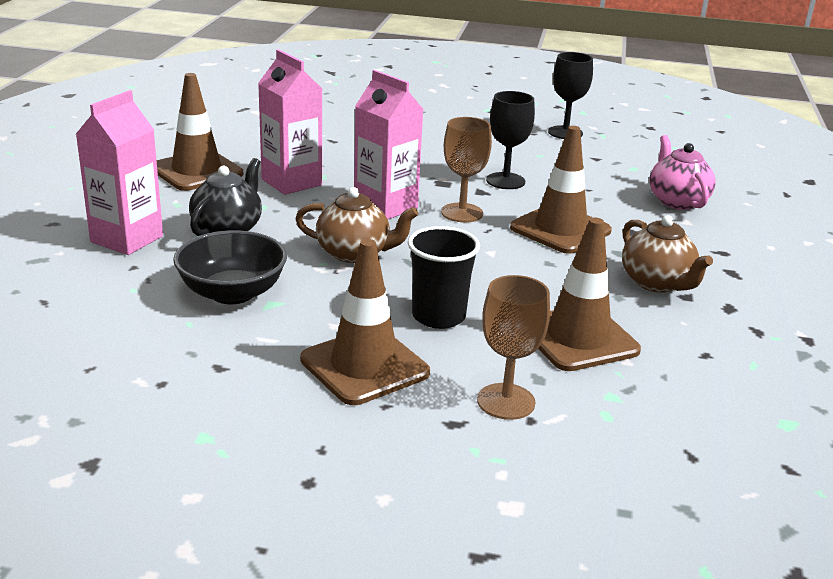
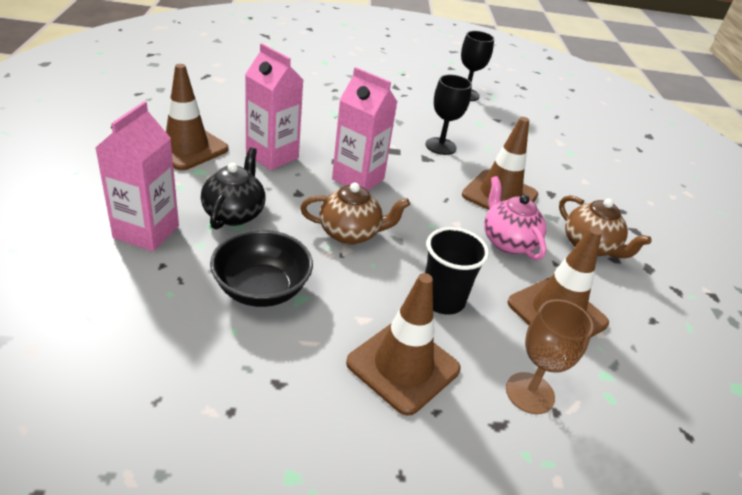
camera: 15 degrees left, 10 degrees up
(462, 213) = (420, 182): brown goblet -> none
(676, 201) = (570, 160): pink teapot -> pink teapot (507, 242)

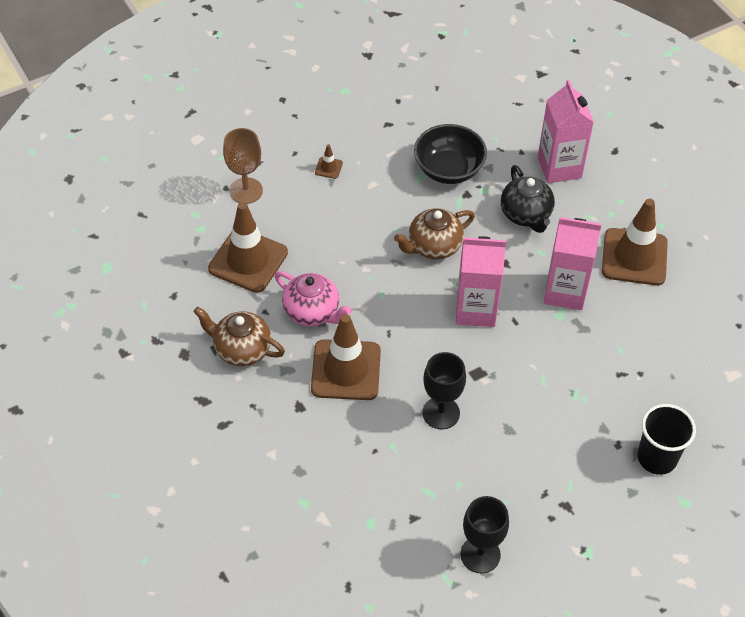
camera: 155 degrees right, 15 degrees up
(403, 366) = (328, 168): brown traffic cone -> brown traffic cone, size x0.40
(442, 300) = (332, 226): black cup -> black cup (657, 458)

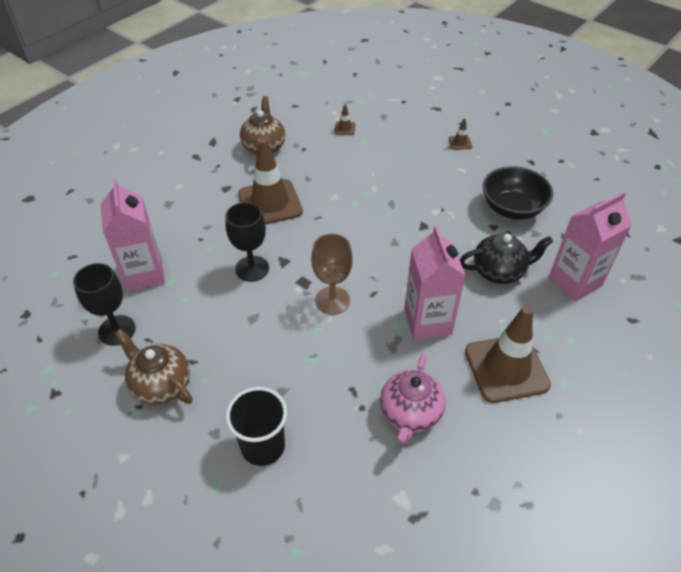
camera: 70 degrees right, 5 degrees down
(246, 191) = (407, 110): brown goblet -> brown goblet (332, 300)
(248, 260) = (344, 128): brown traffic cone -> brown traffic cone, size x0.40
(312, 312) = (316, 171): pink teapot -> pink teapot (410, 414)
(433, 246) = (422, 220): brown teapot -> brown teapot (161, 384)
(476, 310) = (370, 264): pink carton -> pink carton (144, 274)
(526, 215) = (499, 271): black teapot -> black teapot turned 150 degrees counterclockwise

